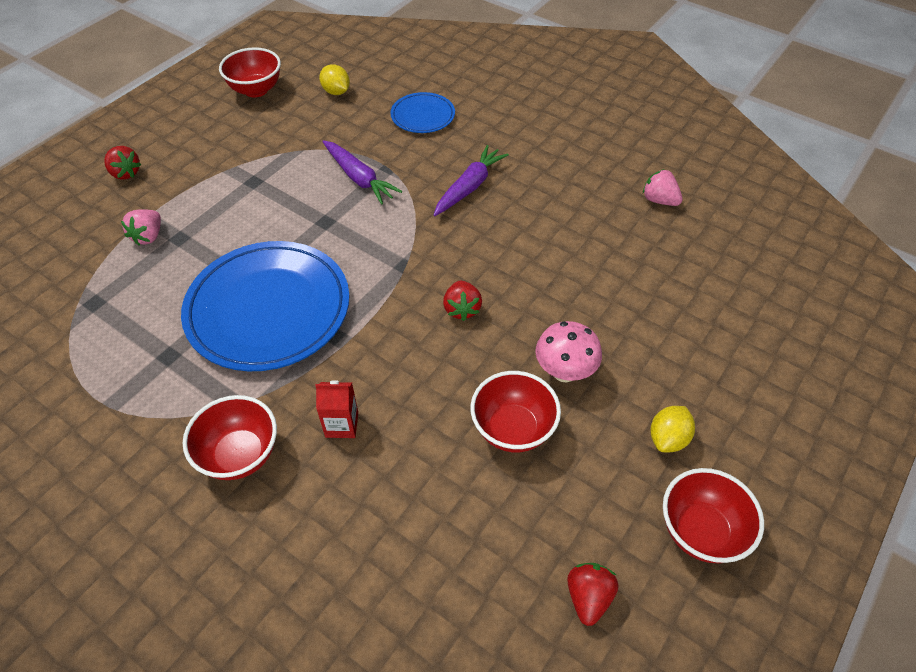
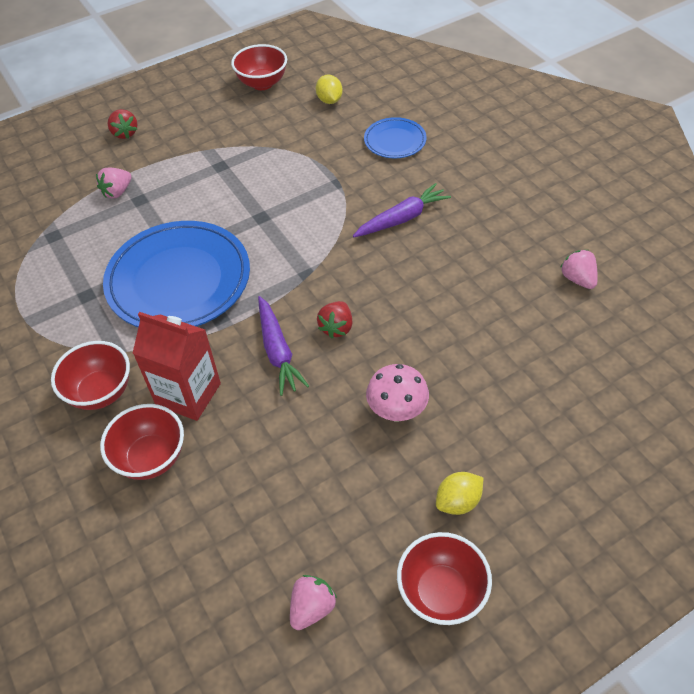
camera: 25 degrees right, 0 degrees up
(342, 424) = (188, 394): red carton -> red carton, size x1.82
(359, 178) = (309, 185): purple carrot -> purple carrot (278, 351)
(513, 429) = (324, 446): red bowl -> red bowl (151, 458)
(588, 597) = (312, 608): red strawberry -> pink strawberry

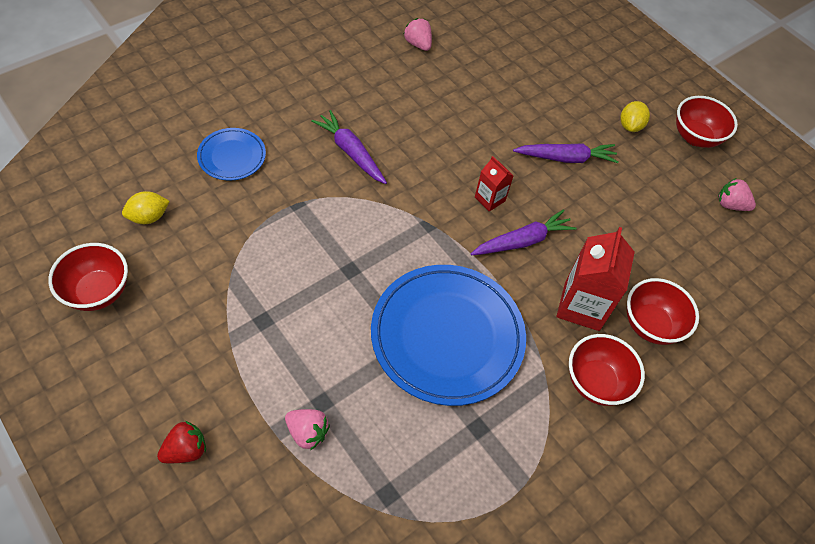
camera: 105 degrees left, 5 degrees up
(336, 327) = (490, 199): red strawberry -> red carton
(397, 411) = (566, 158): pink mushroom -> purple carrot
(458, 501) = (630, 126): yellow lemon -> yellow lemon turned 60 degrees clockwise
(578, 279) = (418, 44): pink strawberry -> pink strawberry turned 90 degrees clockwise

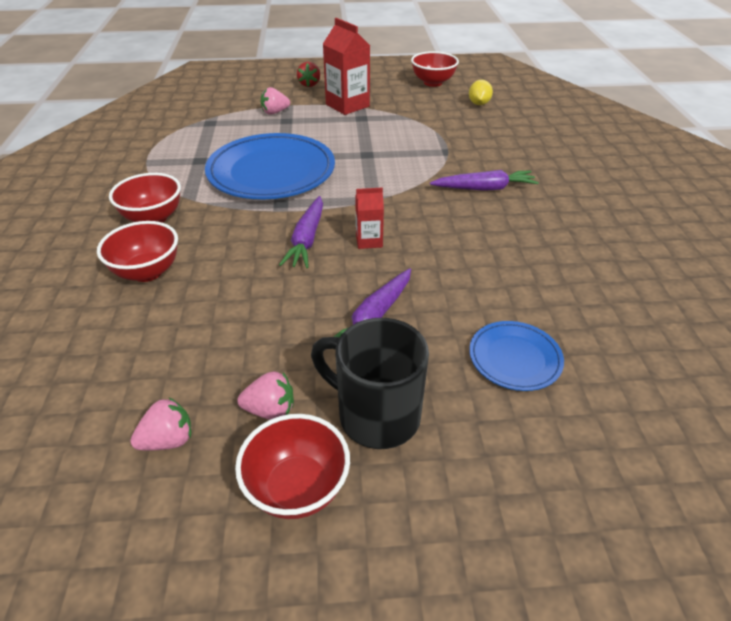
camera: 130 degrees right, 15 degrees down
(232, 156) = (516, 140): blue plate -> blue plate (514, 358)
(418, 44) = (631, 282): pink strawberry -> pink strawberry (270, 410)
(582, 306) = (213, 242): red carton -> red carton (347, 105)
(630, 126) = (376, 415): yellow lemon -> black mug

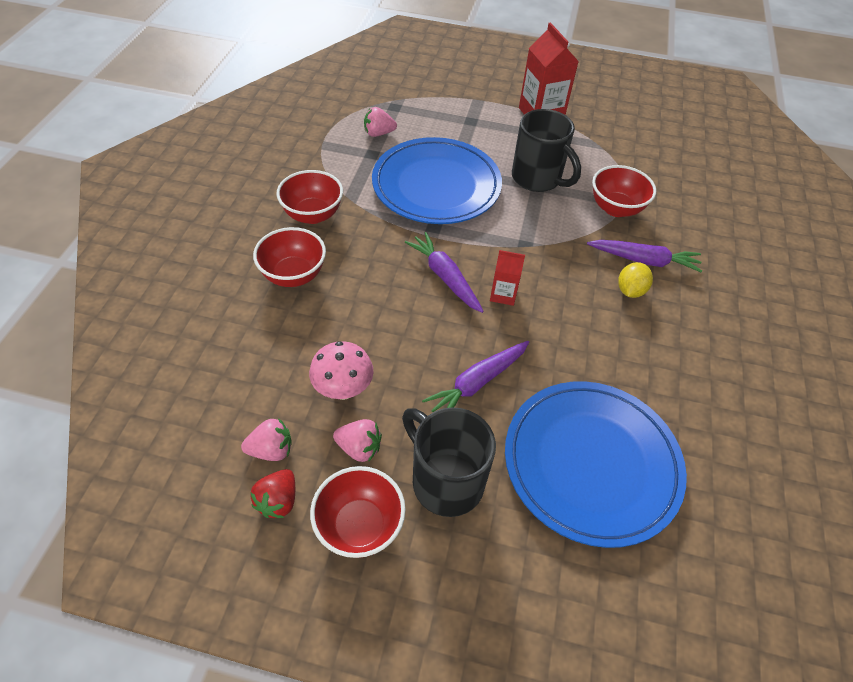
camera: 15 degrees right, 10 degrees up
(234, 360) = (343, 389): none -> pink mushroom
(275, 112) = (463, 107): pink strawberry -> pink strawberry (378, 133)
(307, 239) = (445, 277): purple carrot -> purple carrot turned 120 degrees clockwise
(309, 84) = (510, 75): red strawberry -> red strawberry (278, 501)
(364, 149) = (537, 179): none -> black mug
(433, 83) = (645, 102): red bowl -> red bowl (615, 208)
(479, 104) = (685, 144): yellow lemon -> yellow lemon (630, 290)
(514, 358) = (591, 463): blue plate -> blue plate, size x2.03

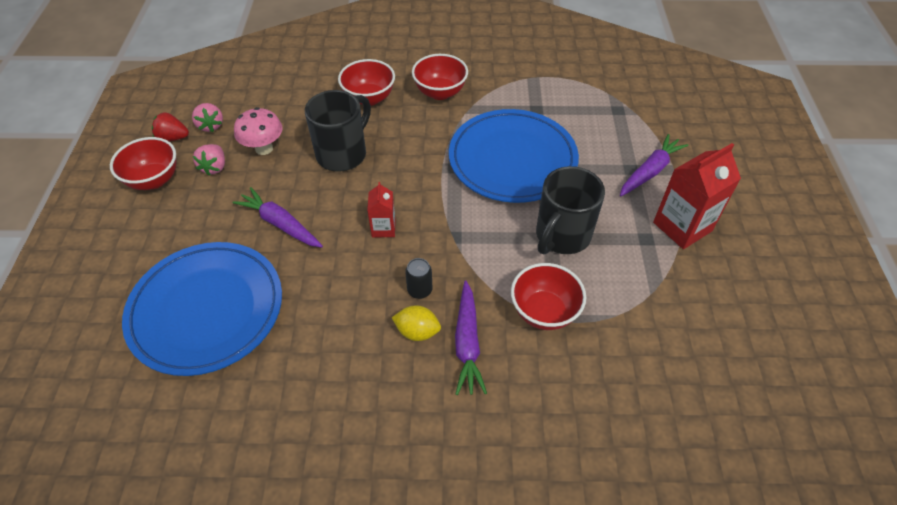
camera: 80 degrees right, 0 degrees up
(378, 133) = (569, 108): pink strawberry -> none
(445, 277) = (393, 185): purple carrot -> purple carrot (650, 171)
(445, 481) = (189, 218): black mug -> black mug (343, 154)
(584, 281) = (419, 290): none -> black can

